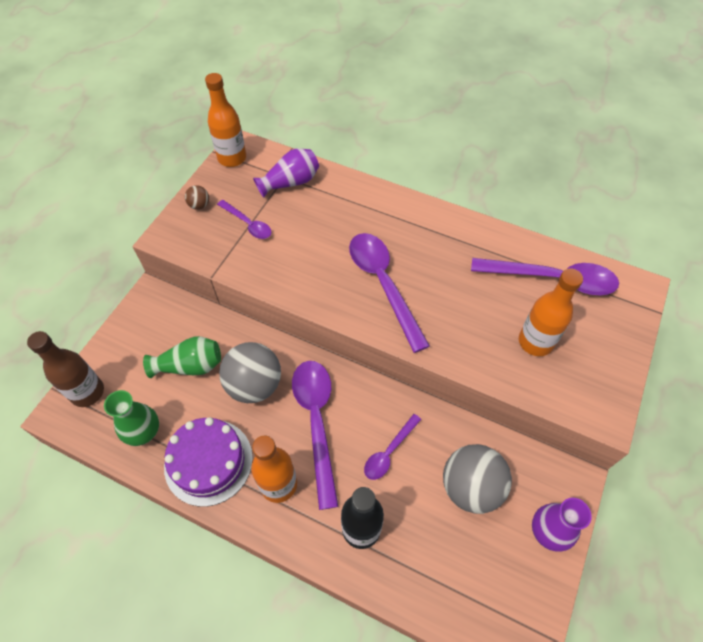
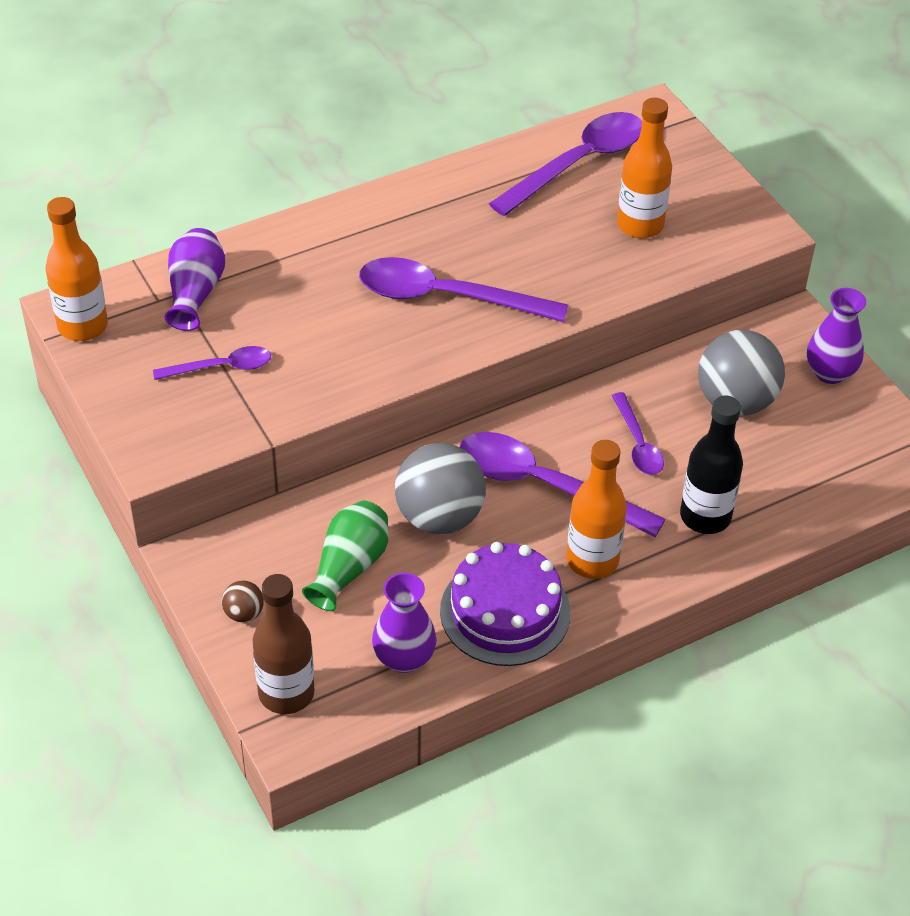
camera: 55 degrees left, 10 degrees down
(143, 432) = (404, 658): green vase -> purple vase
(199, 205) = (134, 399): brown ball -> brown ball (244, 613)

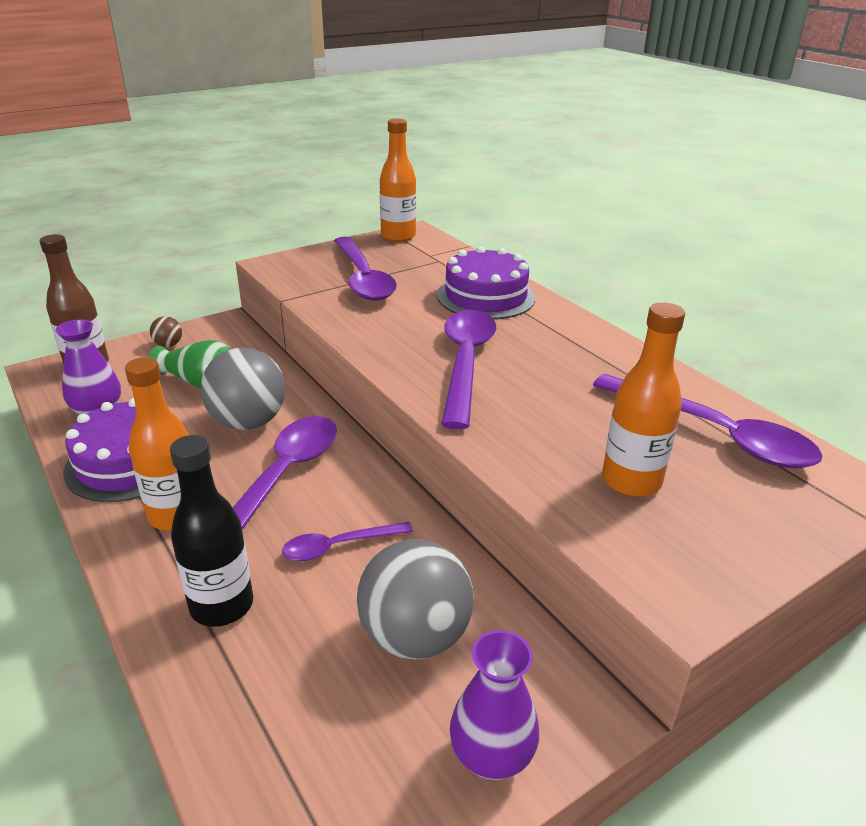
camera: 85 degrees right, 15 degrees down
(195, 292) = (441, 265): purple vase -> none
(221, 367) = (363, 278): purple spoon -> purple spoon, size x1.86
(294, 263) = (485, 296): none -> purple cake

